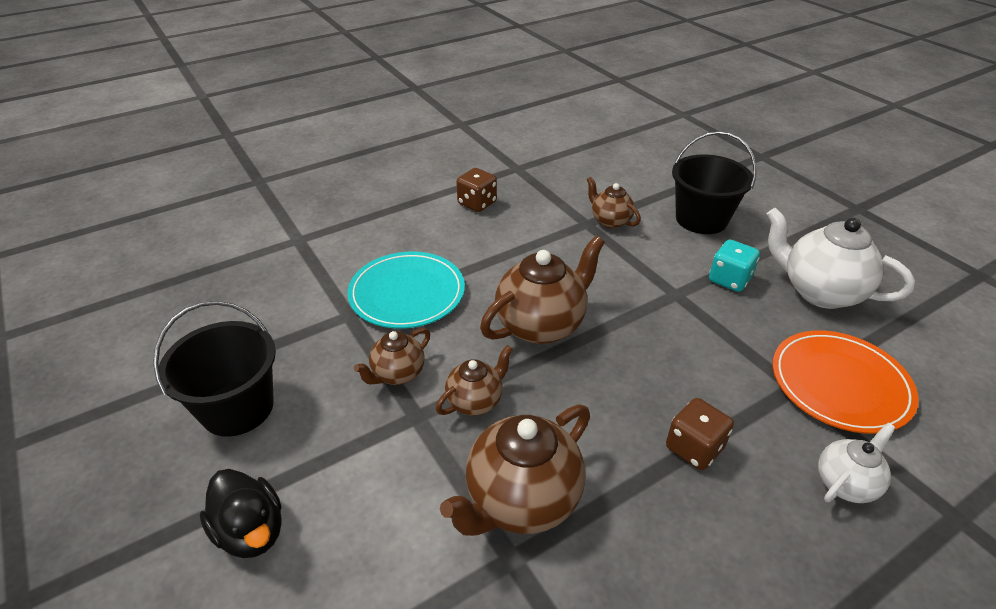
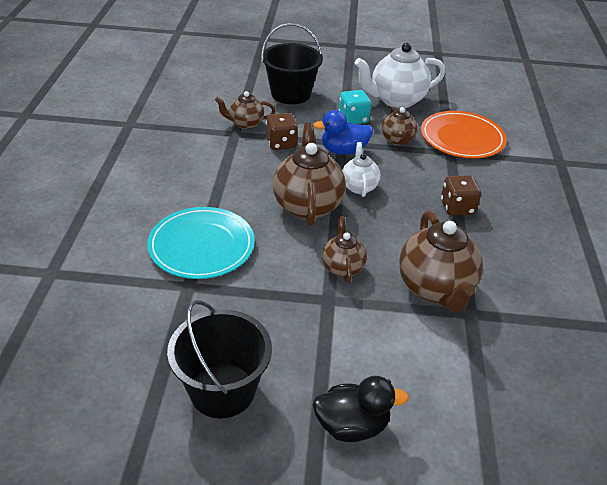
camera: 55 degrees left, 0 degrees up
(397, 374) = (280, 290): brown teapot -> brown teapot (397, 140)
(477, 203) = (143, 163): brown dice -> brown dice (281, 143)
(663, 302) = (343, 151): none -> blue duck
(845, 483) = (518, 177): white teapot -> white teapot (359, 187)

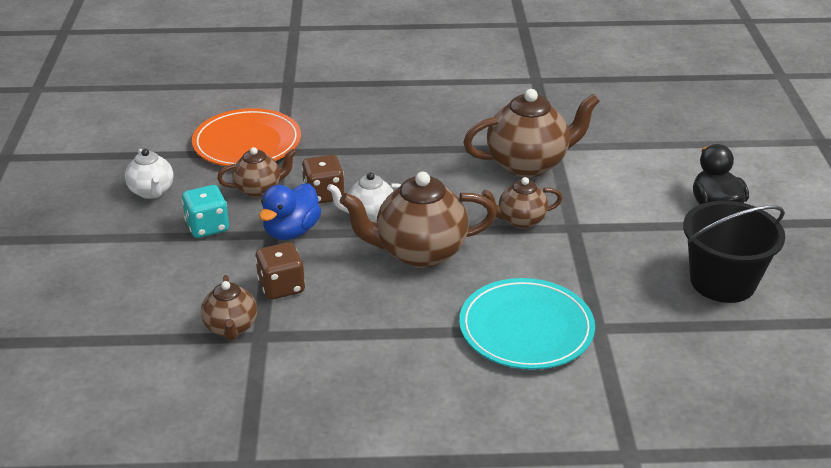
camera: 95 degrees left, 5 degrees down
(291, 94) = (134, 291): black bucket -> none
(343, 151) = (291, 231): blue duck -> blue duck turned 45 degrees clockwise
(396, 100) = (152, 192): white teapot -> white teapot, size x0.56
(457, 207) = (392, 149): brown dice -> brown dice (324, 195)

